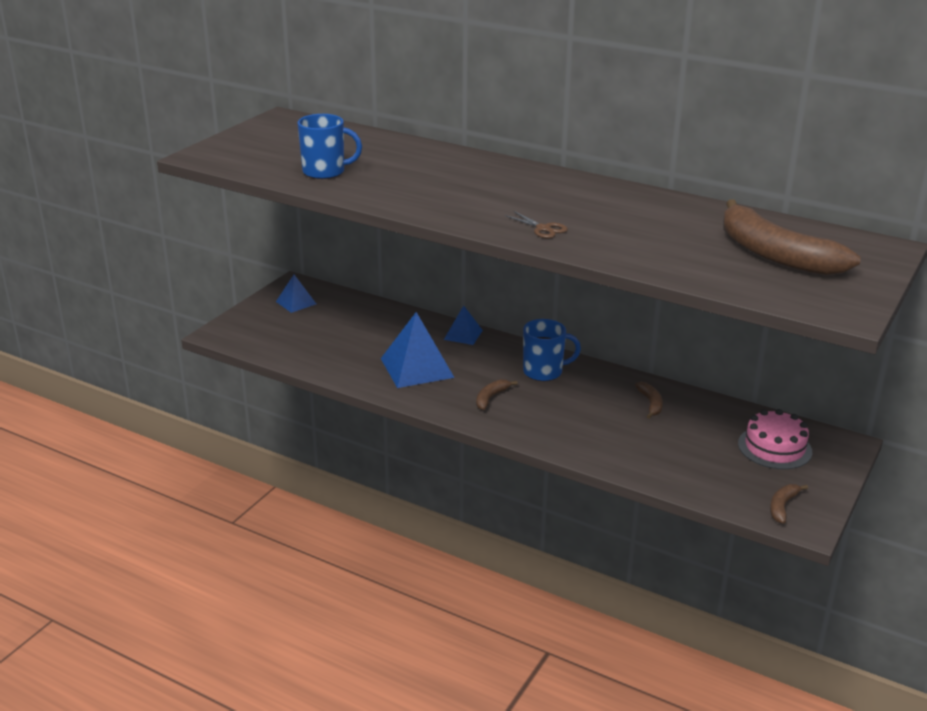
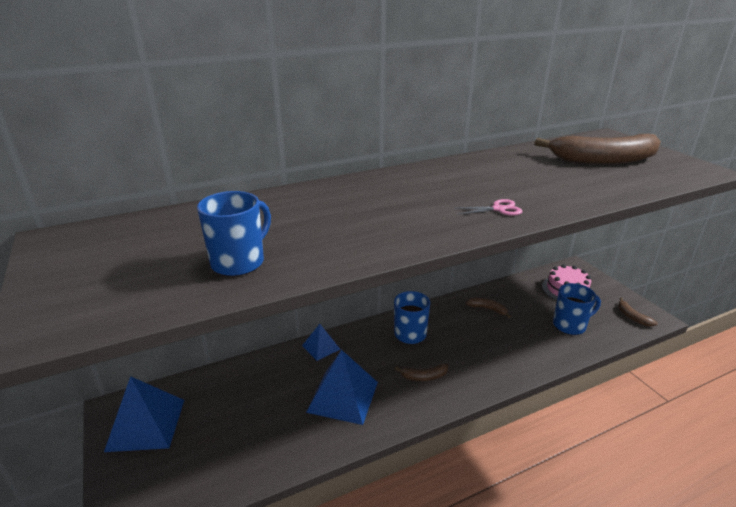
camera: 55 degrees left, 0 degrees up
(296, 302) = (146, 424): blue pyramid -> blue pyramid, size x1.81
(491, 398) = (424, 376): brown banana -> brown banana turned 75 degrees counterclockwise
(543, 229) = (498, 209): brown scissors -> pink scissors
(696, 464) = (570, 325): none -> blue mug

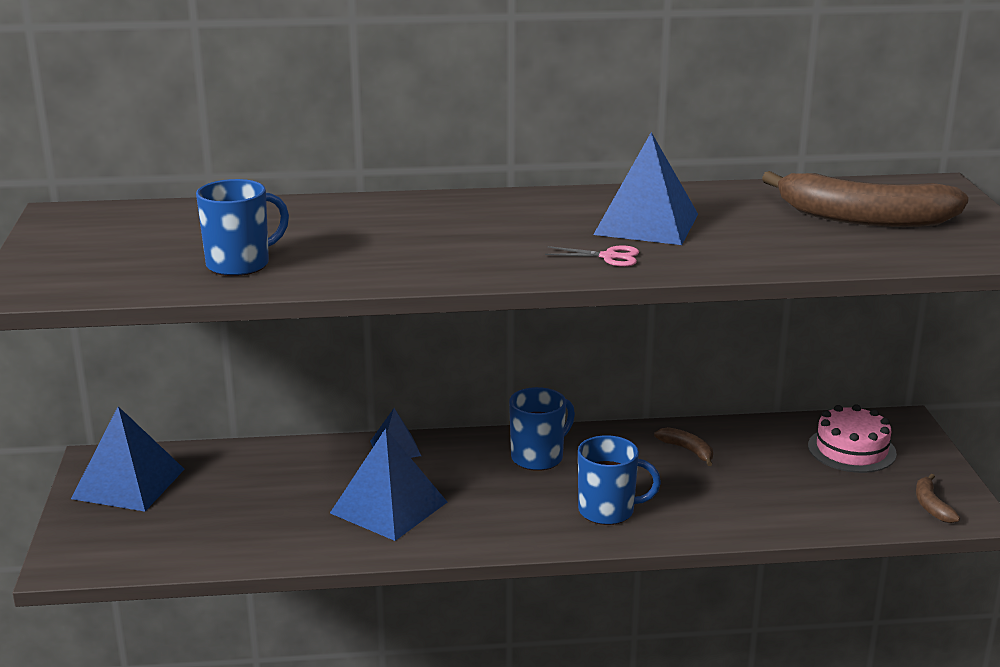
camera: 20 degrees right, 5 degrees down
(424, 376) = (518, 509): brown banana -> none
(492, 181) = (646, 224): none -> blue pyramid
(570, 325) = (807, 496): blue mug -> blue mug (608, 511)

